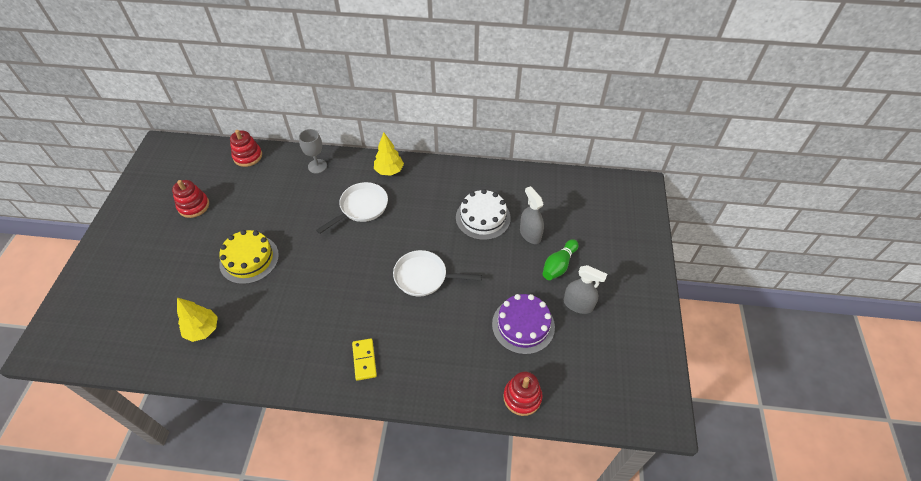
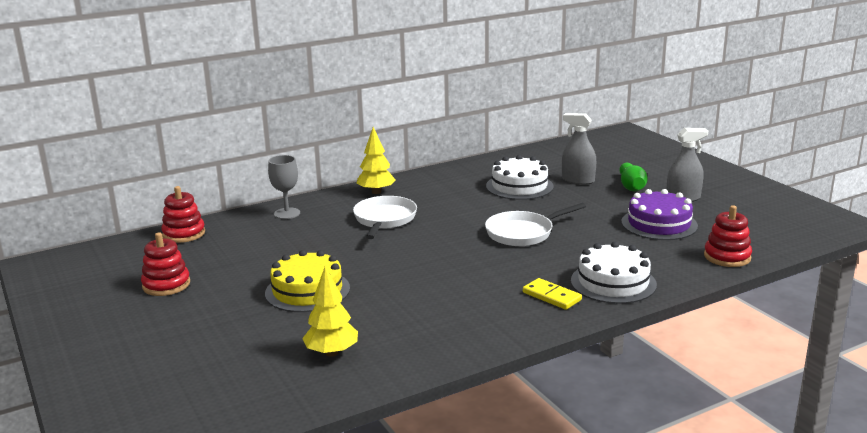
camera: 35 degrees left, 30 degrees down
(416, 372) = (613, 282): none -> white cake

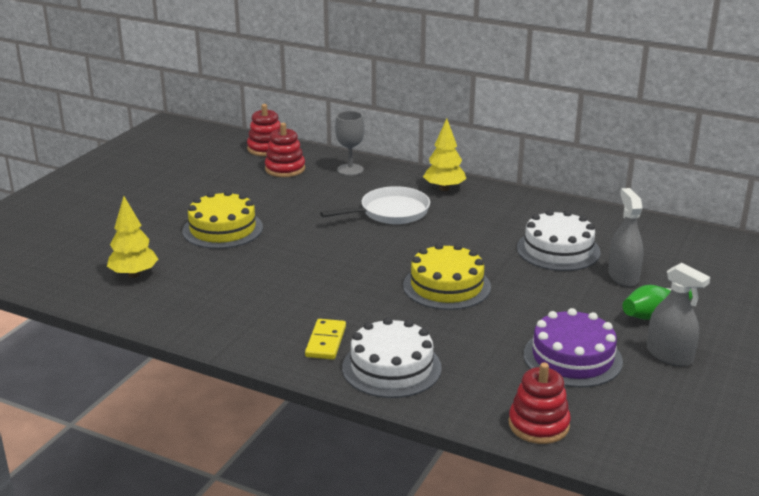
camera: 55 degrees right, 5 degrees up
(166, 285) = (179, 176): red stacking toy -> red stacking toy (285, 169)
(523, 233) = (446, 286): white pan -> yellow cake

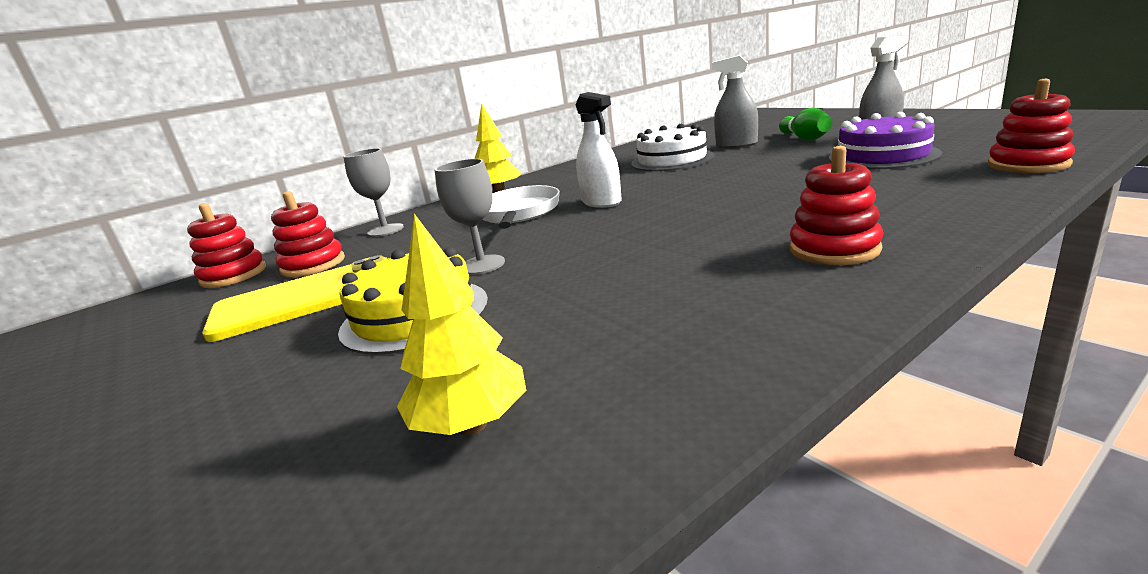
camera: 60 degrees left, 5 degrees down
(238, 188) = (307, 298): none -> yellow phone
(290, 228) = (482, 265): none -> grey goblet
(326, 342) = (834, 249): yellow domino -> red stacking toy
(391, 367) = (909, 216): white cake -> none
(420, 241) = (601, 202): none -> white spray bottle
(446, 286) = (714, 193): yellow cake -> none

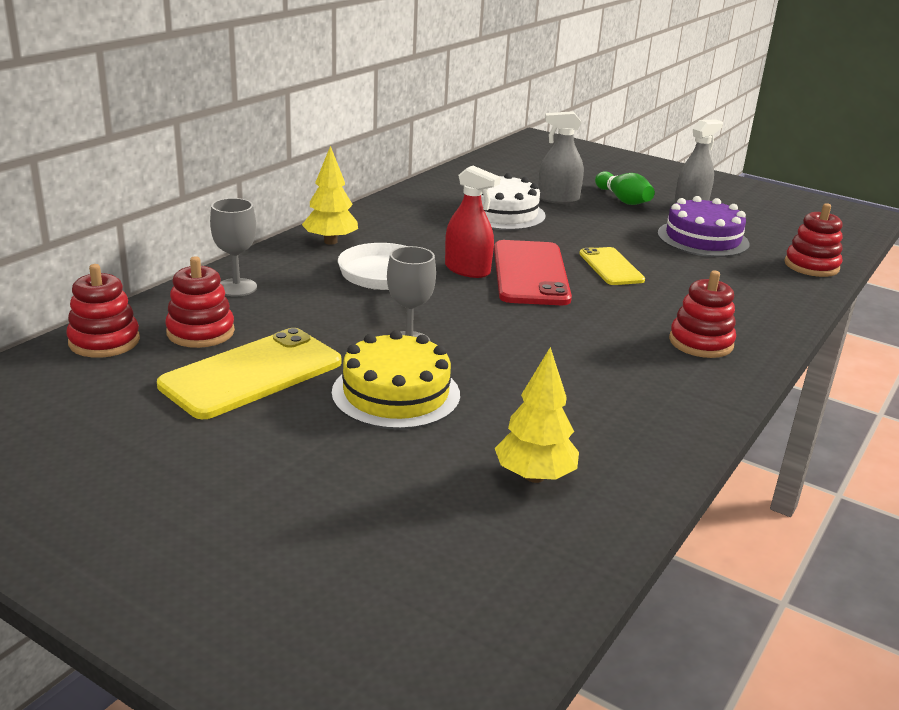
camera: 25 degrees left, 5 degrees up
(601, 202) = (467, 270): white spray bottle -> red spray bottle
(663, 200) = (530, 273): none -> red phone
(757, 187) = (611, 267): none -> yellow phone

